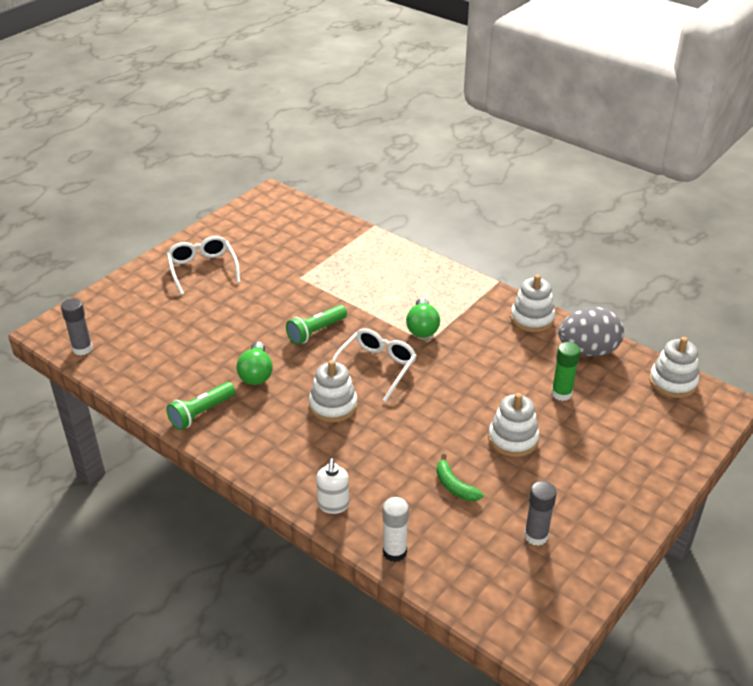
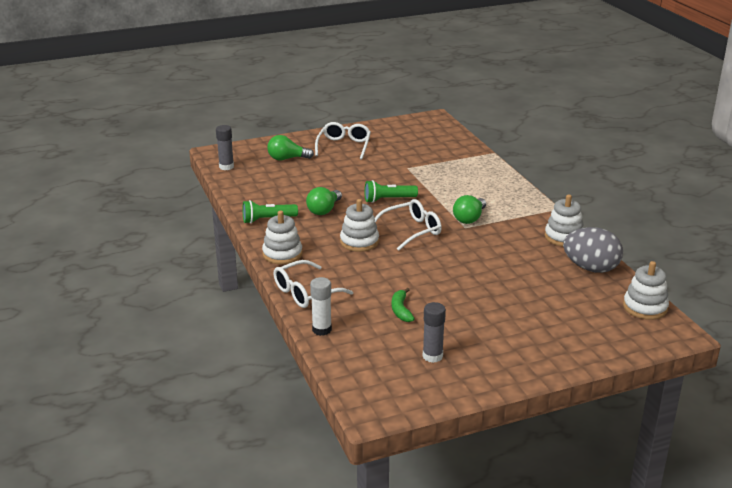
camera: 30 degrees right, 10 degrees down
(149, 310) = (287, 159): none -> green light bulb
(333, 505) = (305, 292): white soap dispenser -> white glasses
(513, 439) = (473, 299): white stacking toy -> white stacking toy (282, 254)
(561, 393) = (540, 286): green glue stick -> none

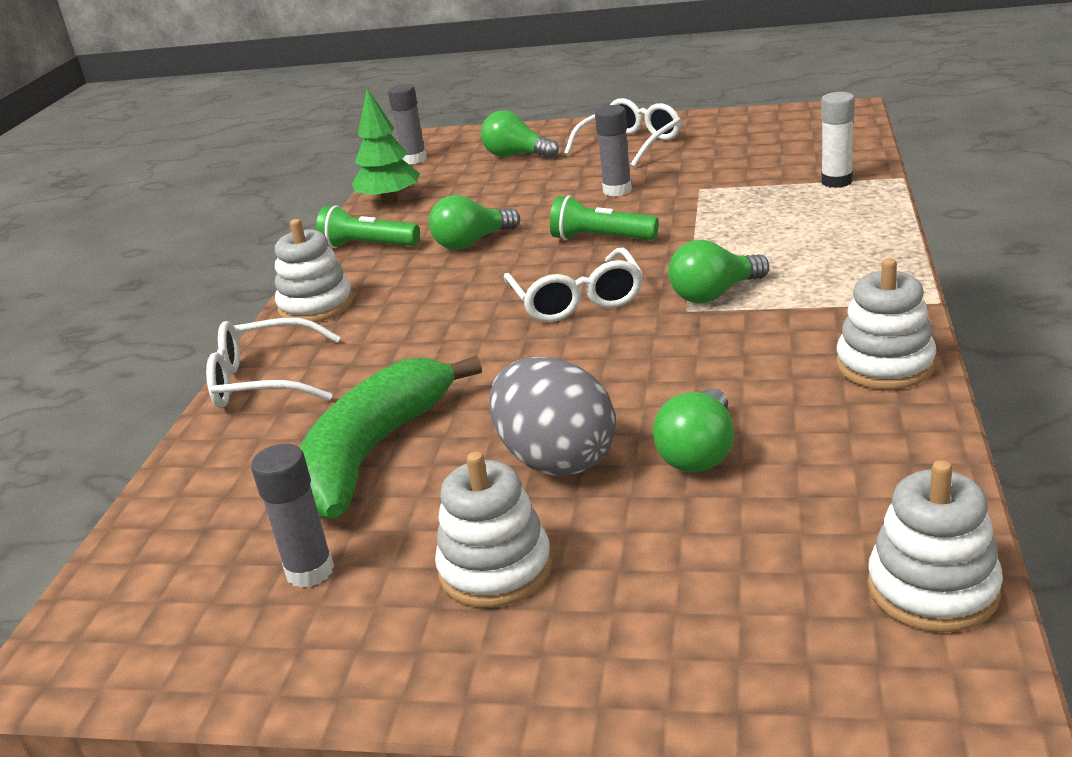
camera: 35 degrees right, 0 degrees up
(245, 193) = (390, 201): none -> green tree
(322, 329) = (199, 457): white glue stick -> white glue stick (836, 182)
(359, 242) = (462, 305): white stacking toy -> white stacking toy (495, 569)
(367, 173) = (617, 190): none -> grey glue stick
(401, 310) = (373, 453): green banana -> green banana, size x2.22
(411, 230) = (577, 300): white glasses -> white glasses turned 75 degrees clockwise
(530, 282) = (699, 453): none -> green light bulb
(590, 268) = (880, 450): grey egg -> grey egg (556, 460)

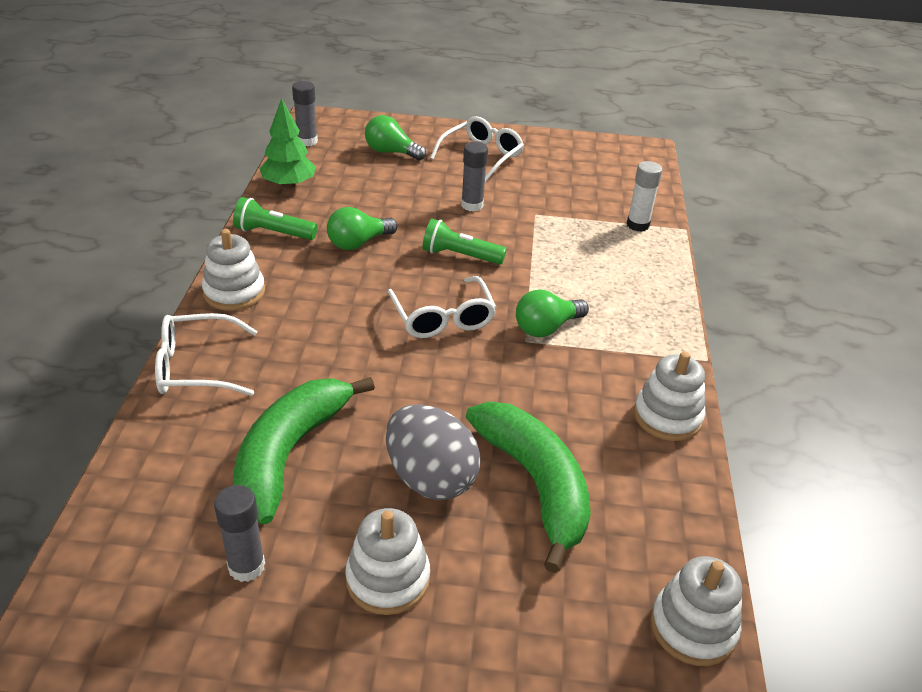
camera: 10 degrees left, 10 degrees up
(699, 453) = (535, 484): green light bulb -> green banana

